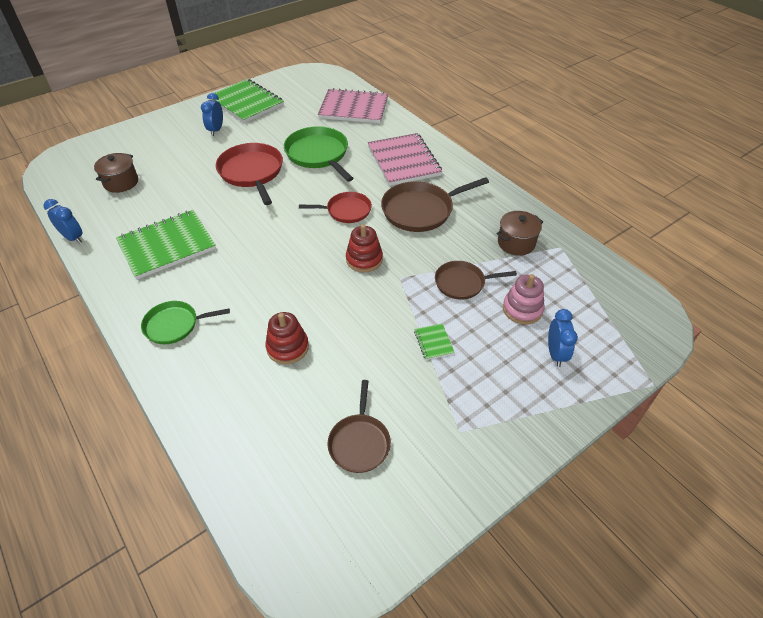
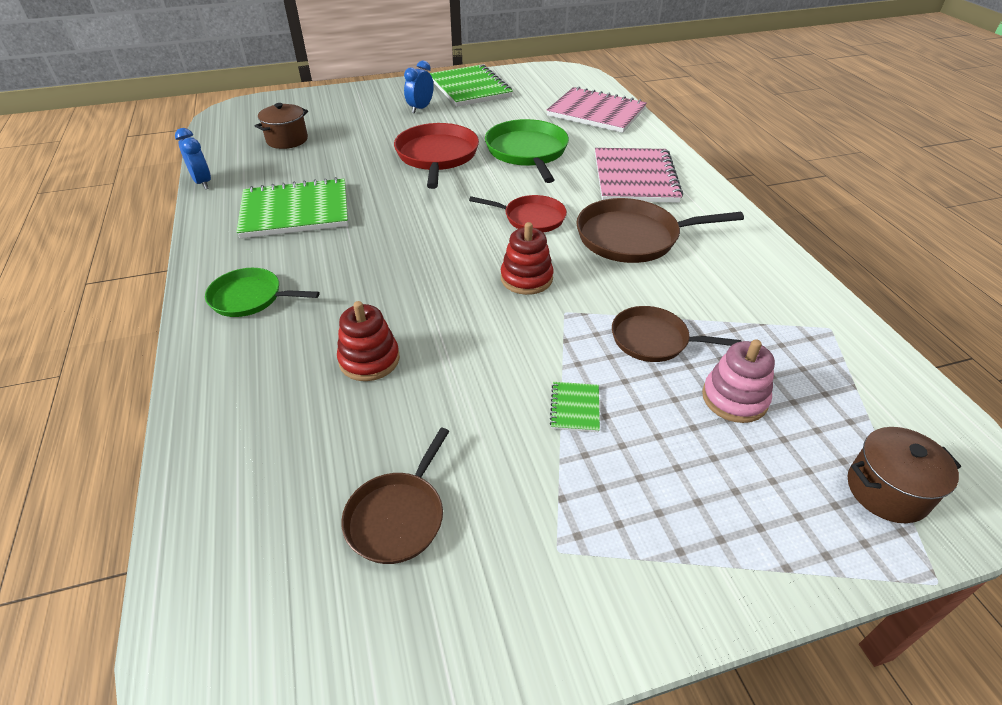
camera: 20 degrees right, 5 degrees down
(516, 243) = (759, 307): brown pot -> brown pot (887, 491)
(555, 354) = (767, 479): blue clock -> none

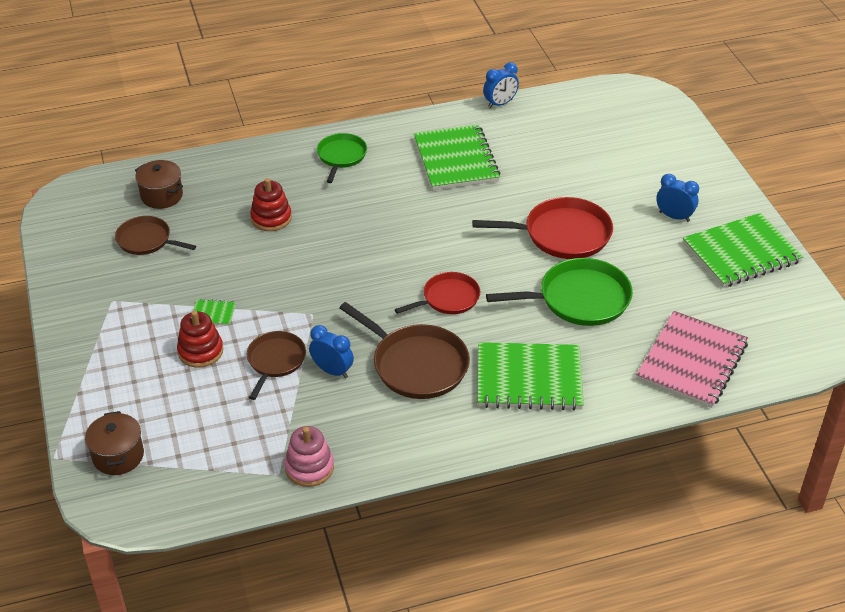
camera: 90 degrees right, 0 degrees up
(287, 140) = (584, 136): brown pot -> brown pot (162, 196)
(526, 278) = (356, 294): red stacking toy -> red stacking toy (200, 351)
(531, 218) = (448, 298): red pan -> red pan turned 135 degrees counterclockwise
(633, 237) = (416, 364): brown pan -> brown pan turned 135 degrees clockwise
(635, 178) = (529, 379): pink notebook -> green notebook
(657, 293) = (332, 371): none -> blue clock
(734, 398) = (209, 396): pink stacking toy -> pink stacking toy (309, 467)

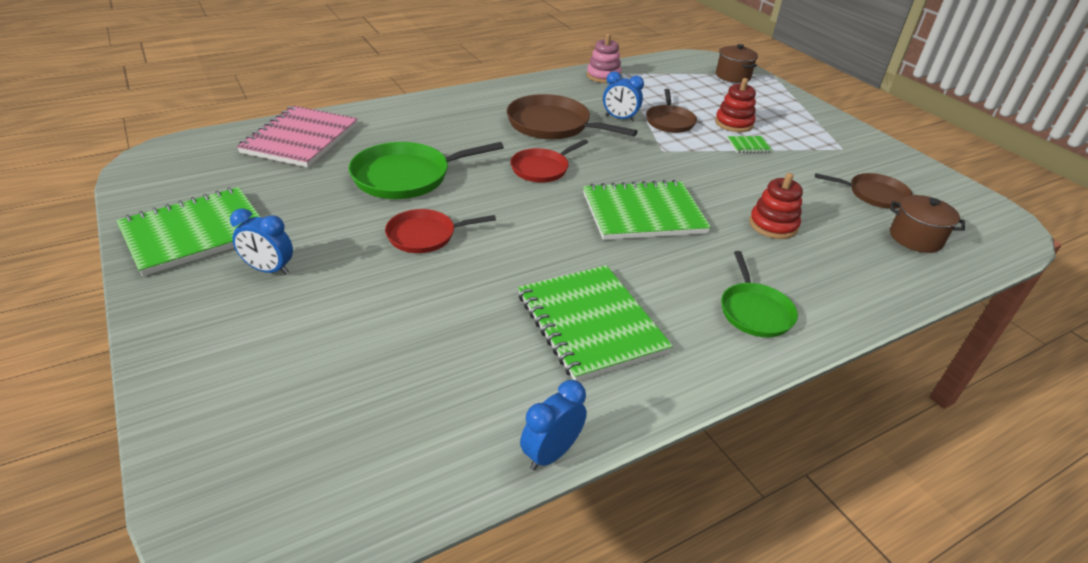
camera: 165 degrees right, 5 degrees down
(529, 379) = (453, 122): green notebook -> green notebook (643, 213)
(562, 234) = (425, 235): red pan -> red pan, size x0.63

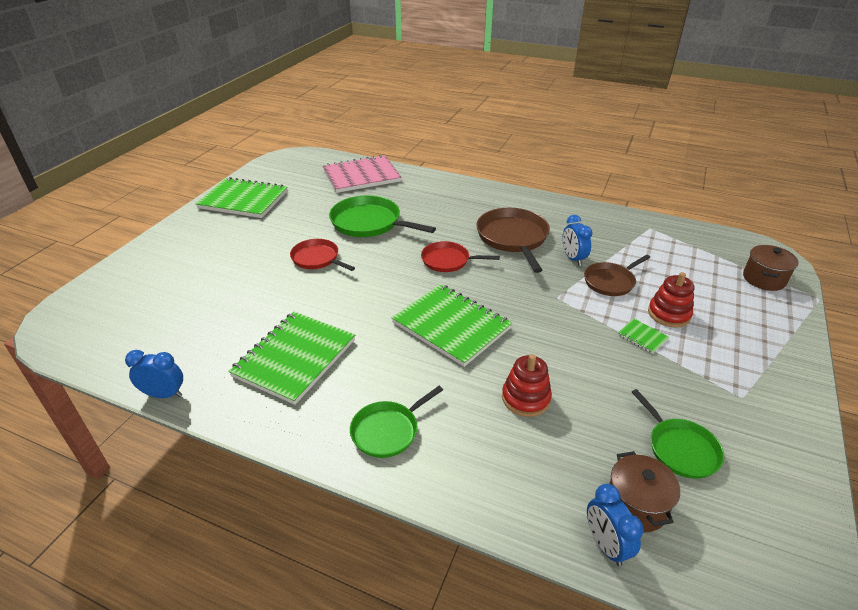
camera: 55 degrees right, 0 degrees up
(269, 270) = (235, 233): blue clock -> blue clock (605, 545)
(603, 76) = (627, 223): pink stacking toy -> none
(874, 194) = (680, 448): brown pan -> green pan

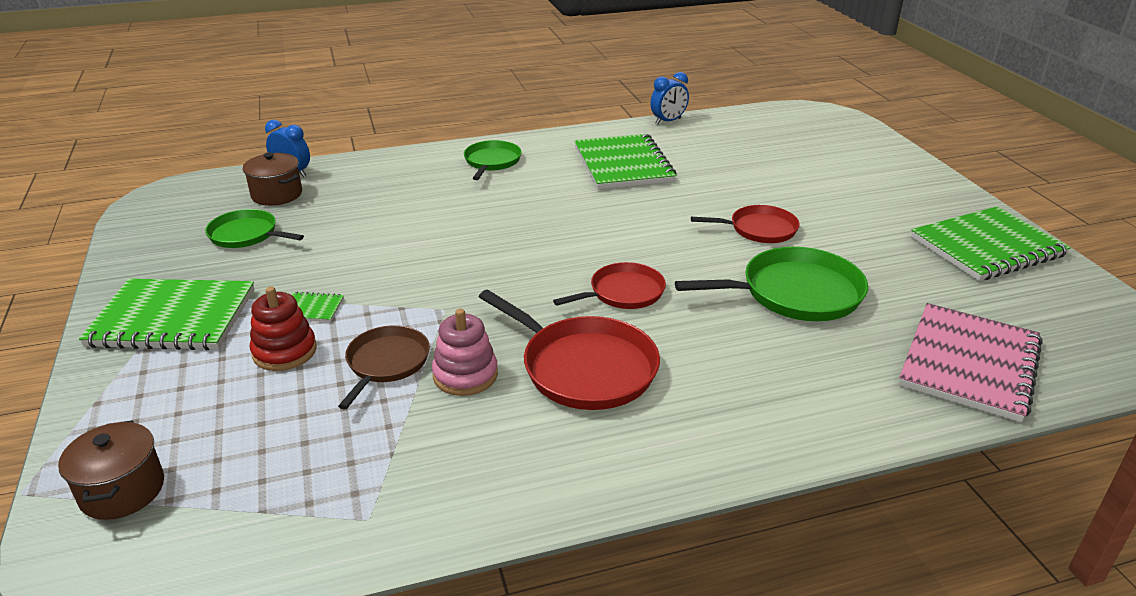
camera: 140 degrees right, 5 degrees down
(451, 326) = (529, 234): green notebook -> green notebook (173, 318)
(513, 238) = (583, 367): brown pan -> red pan
(525, 398) = (403, 214): red stacking toy -> none
(573, 258) = (465, 375): blue clock -> pink stacking toy

